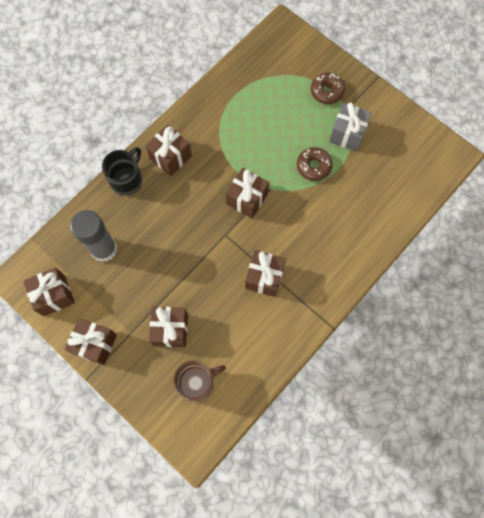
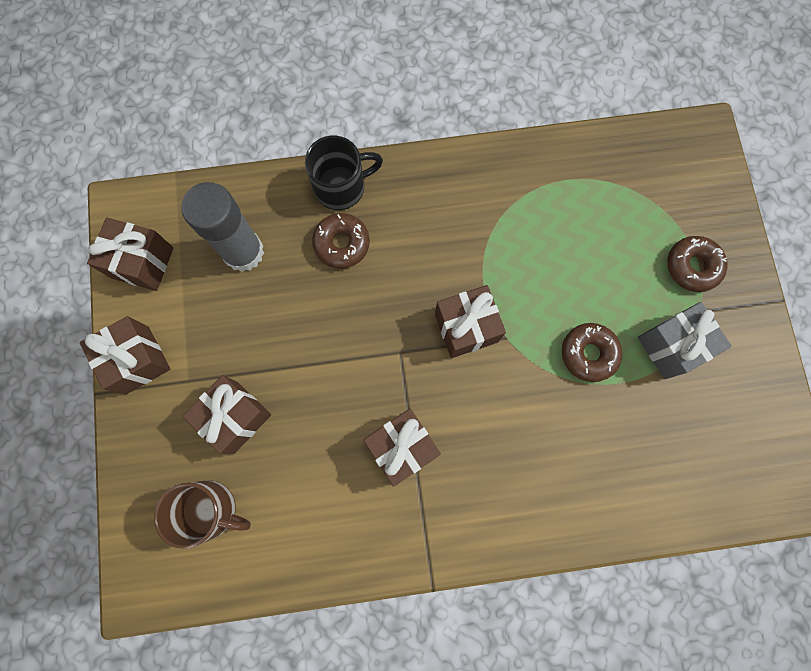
camera: 40 degrees right, 5 degrees up
(151, 206) = (342, 244): none -> brown donut
(170, 157) = (416, 199): brown gift -> none

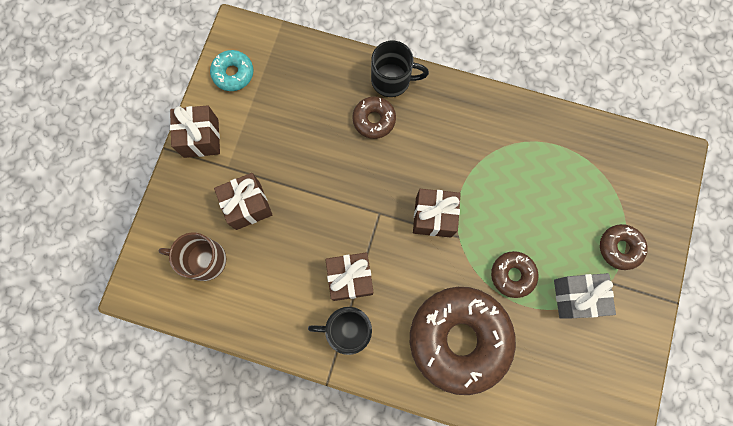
camera: 25 degrees right, 0 degrees up
(142, 263) = (233, 73): brown gift -> turquoise donut
(211, 510) = (204, 260): brown mug -> brown mug turned 150 degrees clockwise
(243, 252) = (304, 96): grey glue stick -> none
(427, 511) = (347, 329): none -> black mug
(563, 458) = (459, 339): none -> brown donut

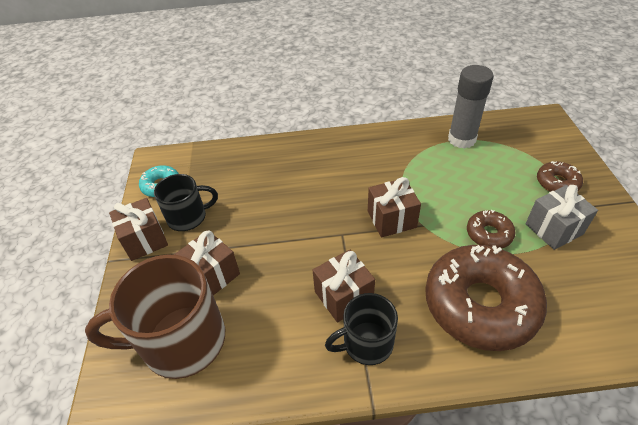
camera: 20 degrees left, 30 degrees down
(204, 260) = (181, 341): brown mug -> brown mug, size x1.70
(374, 120) = (300, 174): brown donut -> none
(392, 80) = (302, 146): black mug -> black mug (188, 217)
(563, 146) = (461, 139): none -> grey glue stick

